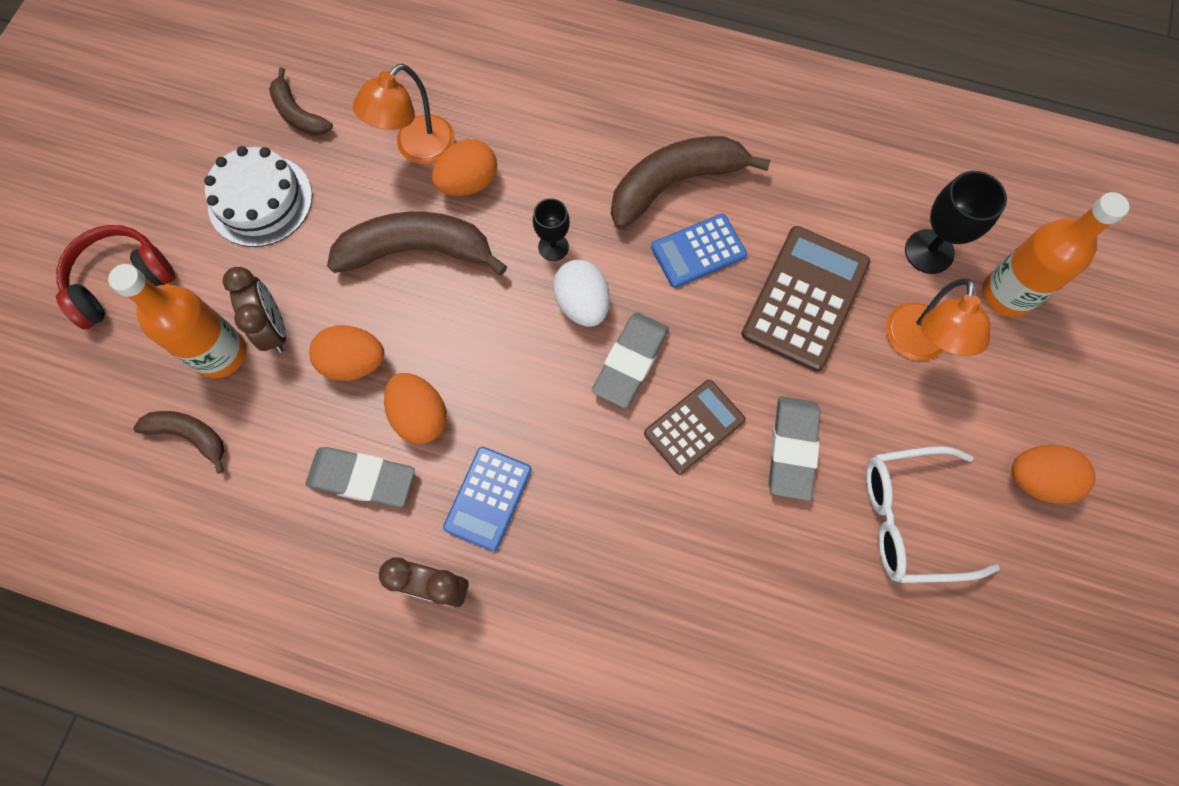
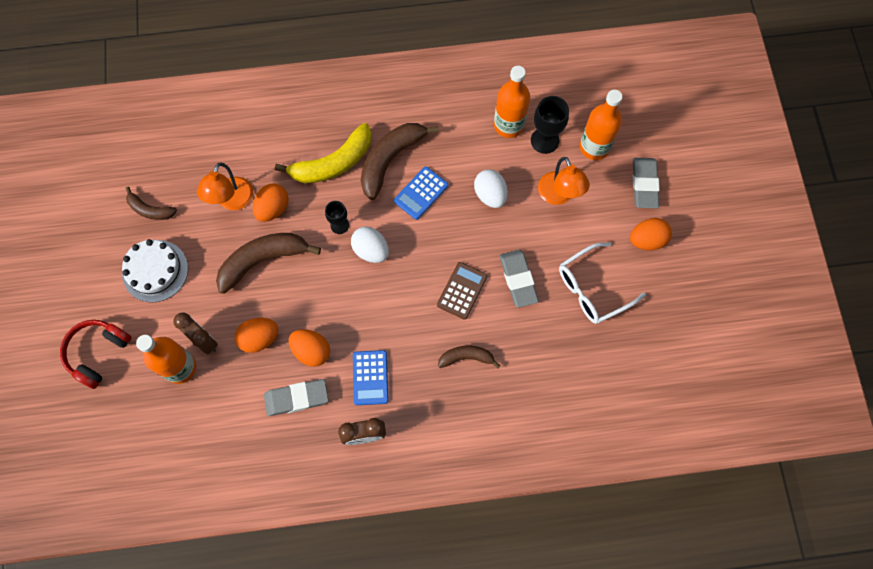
camera: 25 degrees left, 0 degrees up
(190, 436) = (187, 419): brown banana -> brown banana (466, 357)
(587, 154) = (333, 163): none -> yellow banana
(630, 362) = (412, 271): grey eraser -> grey eraser (644, 184)
(805, 298) = (490, 195): brown calculator -> white egg
(881, 206) = (508, 125): none -> orange bottle

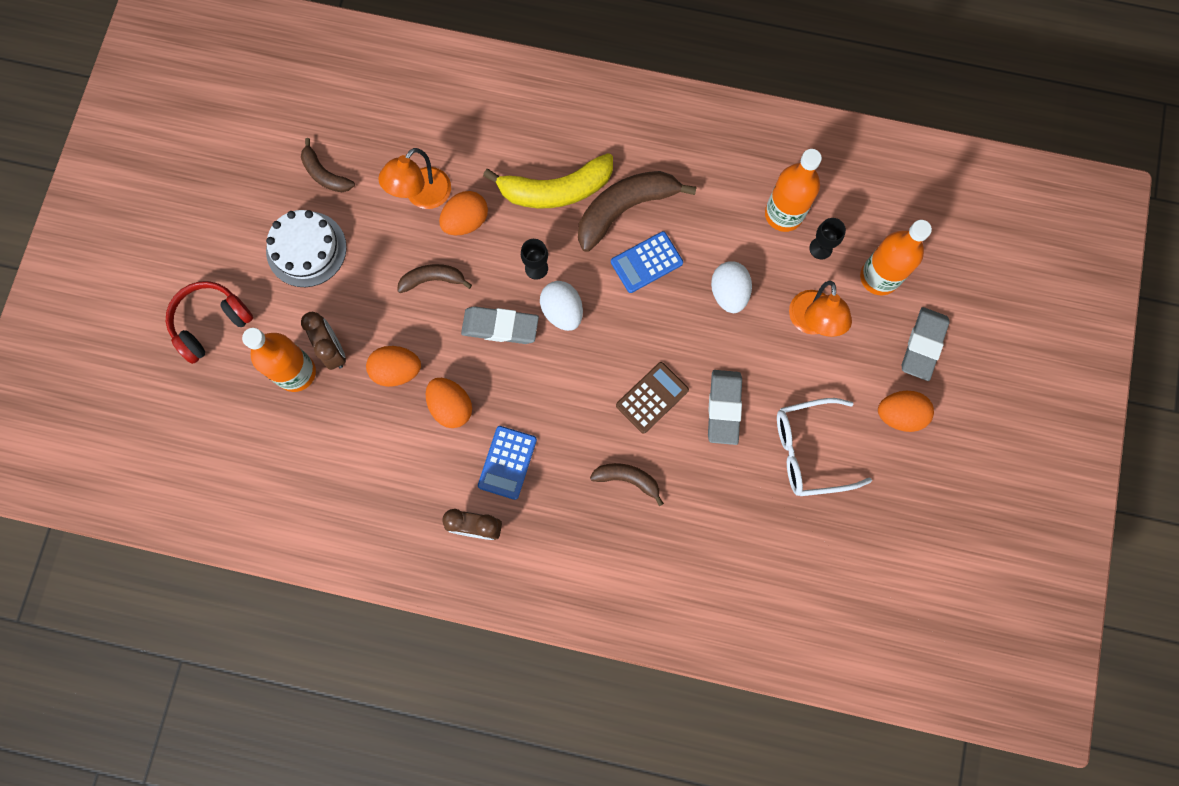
camera: 20 degrees right, 5 degrees up
(263, 260) = (433, 280): brown banana -> brown banana, size x0.56
(296, 398) = (414, 456): grey eraser -> grey eraser (500, 327)
(545, 140) = (820, 248): black goblet -> black goblet, size x0.63

